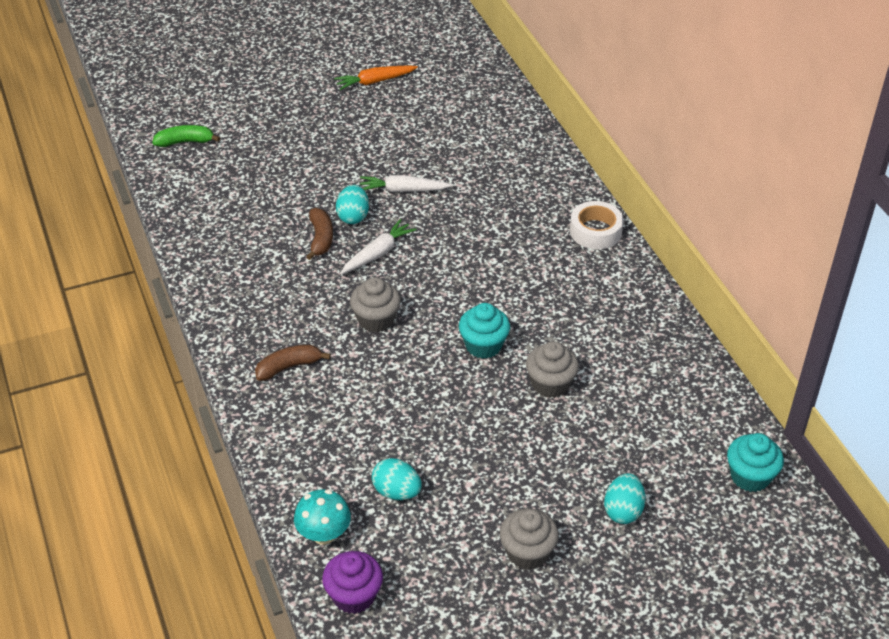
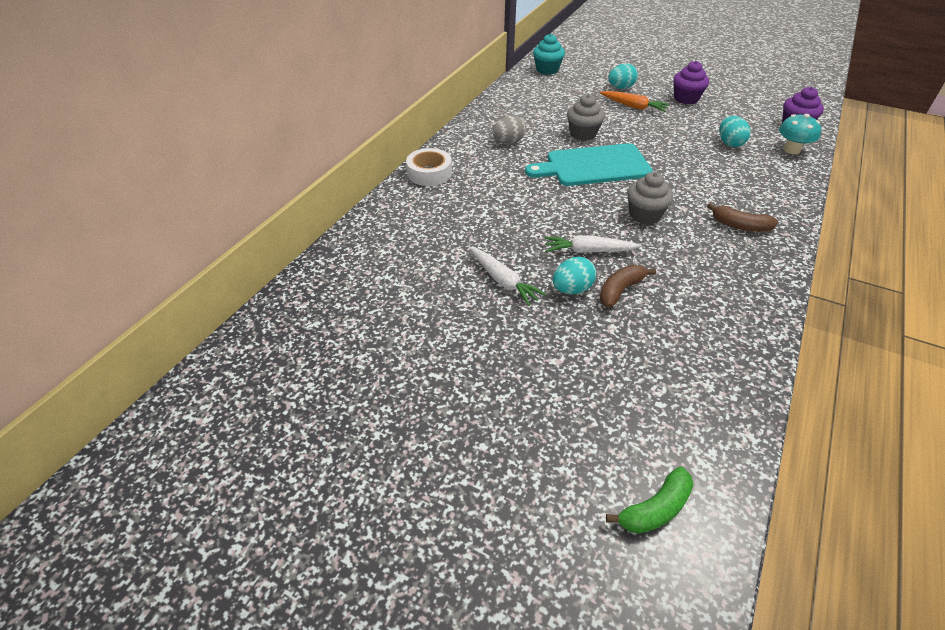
camera: 130 degrees left, 0 degrees up
(185, 142) = (655, 509): green banana -> green banana turned 75 degrees counterclockwise
(375, 81) = (358, 411): orange carrot -> orange carrot (633, 106)
(483, 345) = (593, 166): turquoise cupcake -> turquoise cutting board
(527, 552) = (686, 99): grey cupcake -> purple cupcake
(596, 316) = (508, 142): none -> grey egg

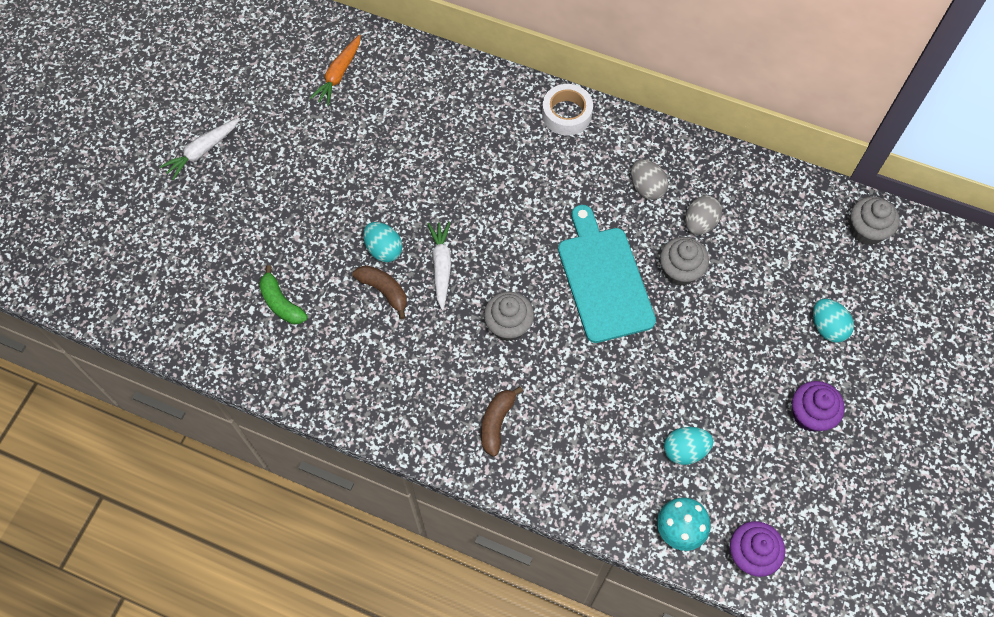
camera: 85 degrees right, 20 degrees up
(503, 281) = (392, 193): white carrot -> white carrot (202, 151)
(541, 123) = (700, 223): none -> grey egg
(547, 70) = (866, 230): turquoise cupcake -> grey cupcake
(633, 106) = (770, 339): orange carrot -> orange carrot (339, 74)
(655, 509) = (162, 294): green banana -> green banana (281, 303)

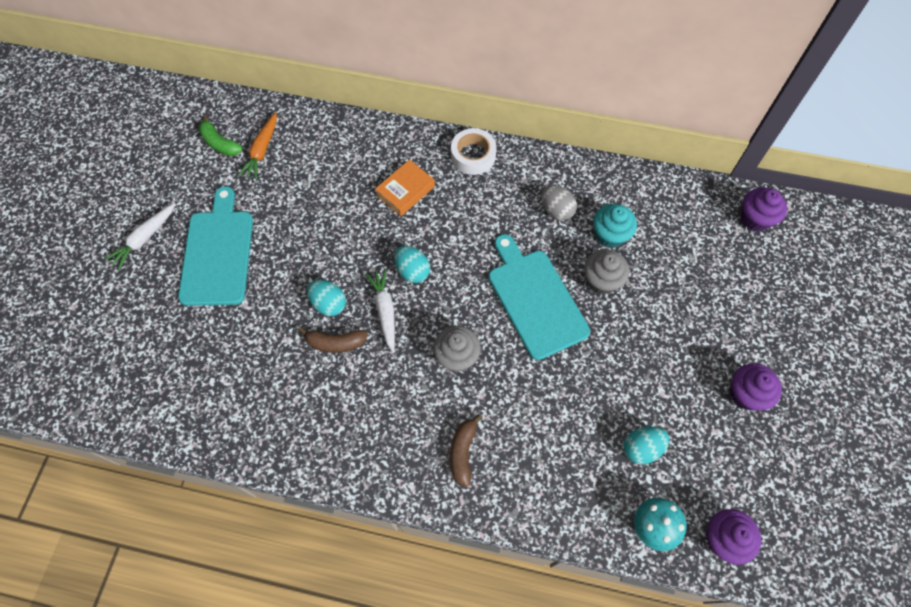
camera: 10 degrees left, 0 degrees up
(276, 178) = (218, 253): none -> turquoise cutting board
(281, 303) = (239, 370): green banana -> green banana (219, 143)
(384, 291) = (335, 343): brown banana -> brown banana turned 150 degrees clockwise
(486, 142) = (405, 191): none -> orange book
(700, 223) = (610, 235): grey egg -> turquoise cupcake
(827, 327) = (742, 311): turquoise egg -> turquoise egg (412, 271)
(866, 230) = (755, 219): grey cupcake -> purple cupcake

